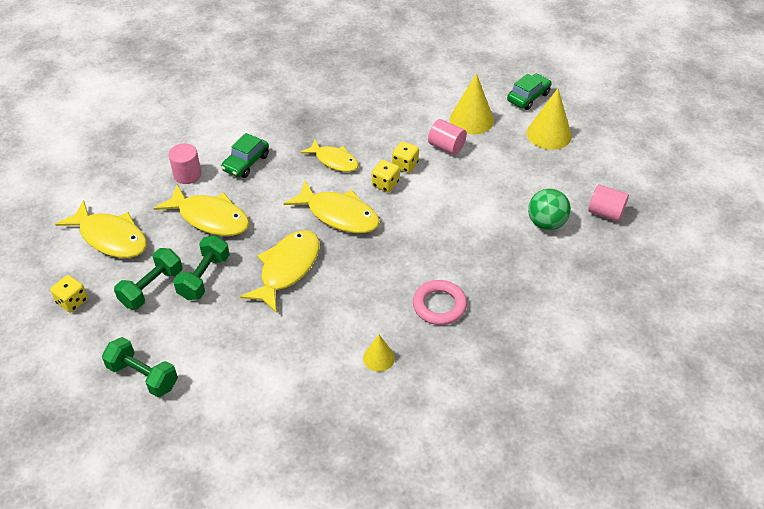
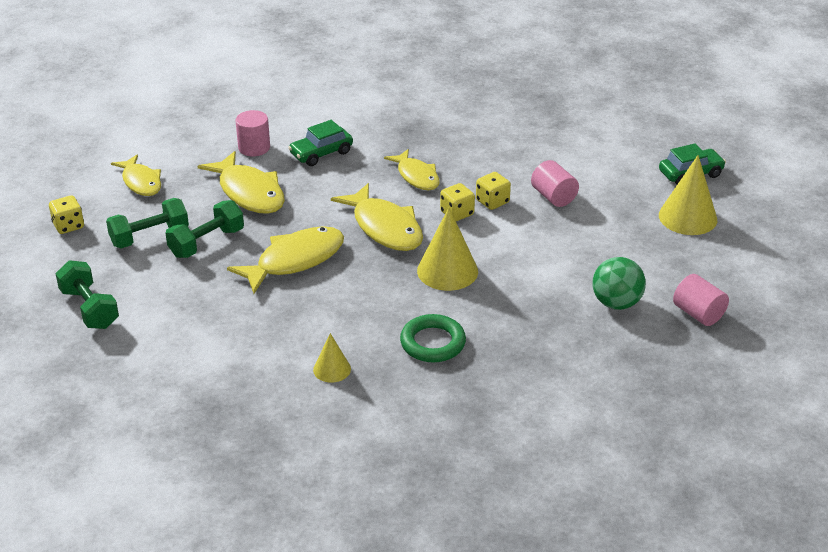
camera: 25 degrees right, 10 degrees down
(110, 237) = (141, 182): yellow fish -> yellow fish, size x0.66
(439, 305) = (432, 343): pink ring -> green ring
(471, 119) = (603, 178): yellow cone -> yellow cone (447, 271)

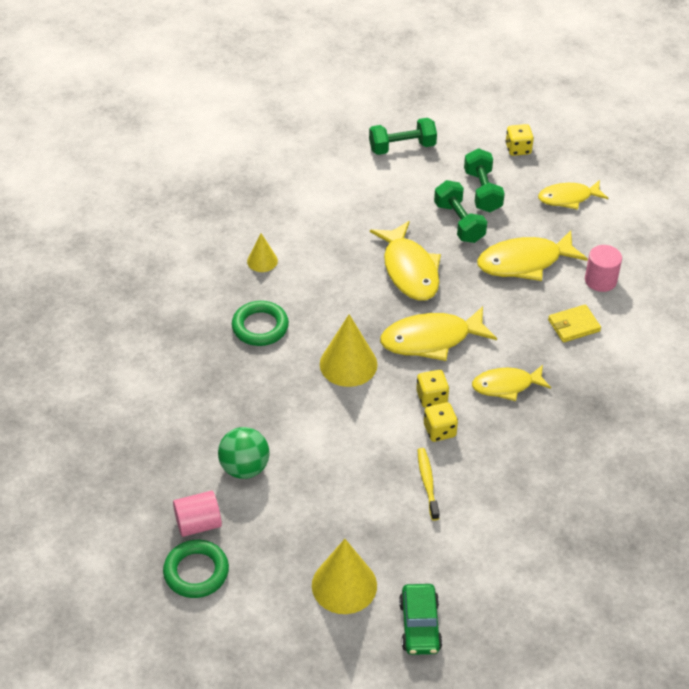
camera: 110 degrees right, 10 degrees up
(321, 153) = (573, 325): green car -> yellow wallet
(553, 197) = (427, 483): pink cylinder -> yellow toothbrush
(746, 300) = (196, 572): none -> green ring

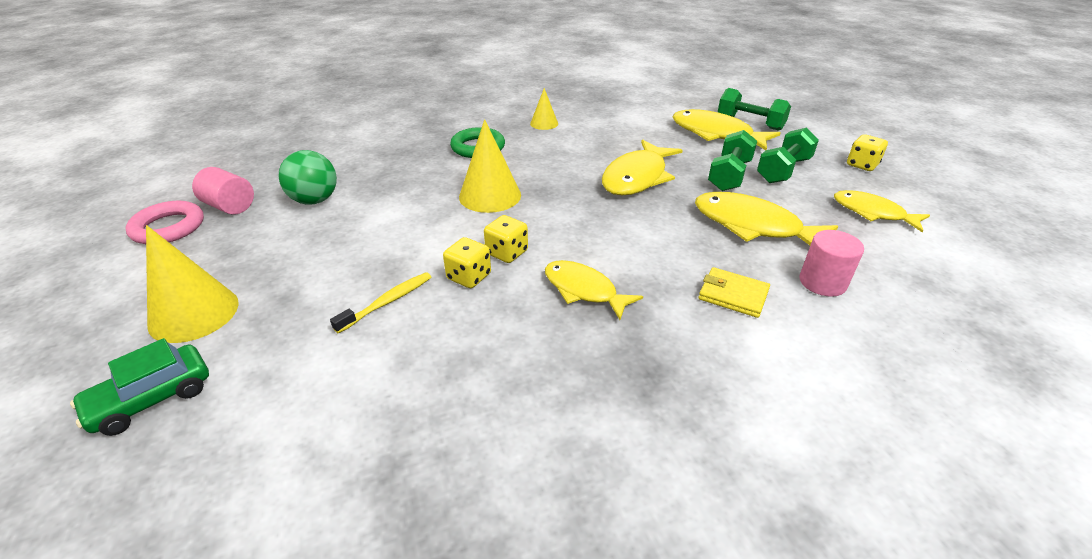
camera: 50 degrees right, 10 degrees down
(196, 572) = (168, 227): green ring -> pink ring
(431, 339) = (577, 221): yellow fish -> yellow fish (716, 134)

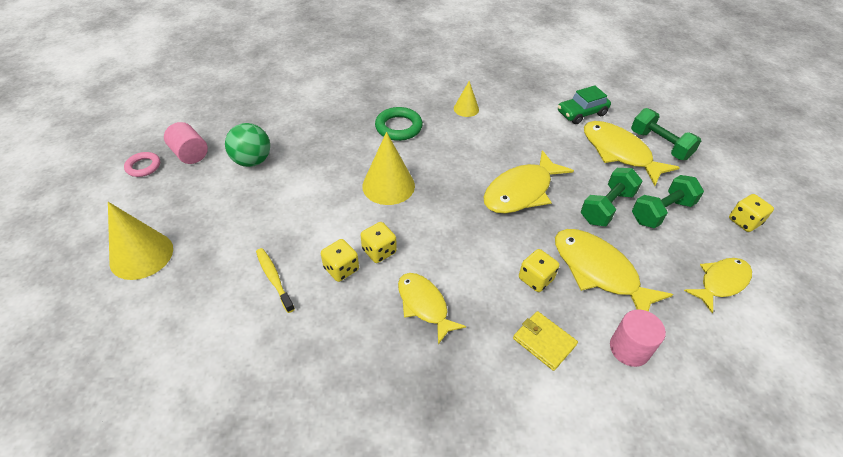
camera: 15 degrees right, 10 degrees up
(152, 399) = (99, 324): green car -> green car (581, 113)
(168, 227) = (143, 166): pink ring -> pink ring, size x0.65
(387, 302) = (274, 279): yellow toothbrush -> yellow toothbrush turned 90 degrees counterclockwise
(693, 244) = (536, 279): none -> yellow dice
(872, 213) = (721, 282): yellow fish -> yellow fish turned 90 degrees clockwise

